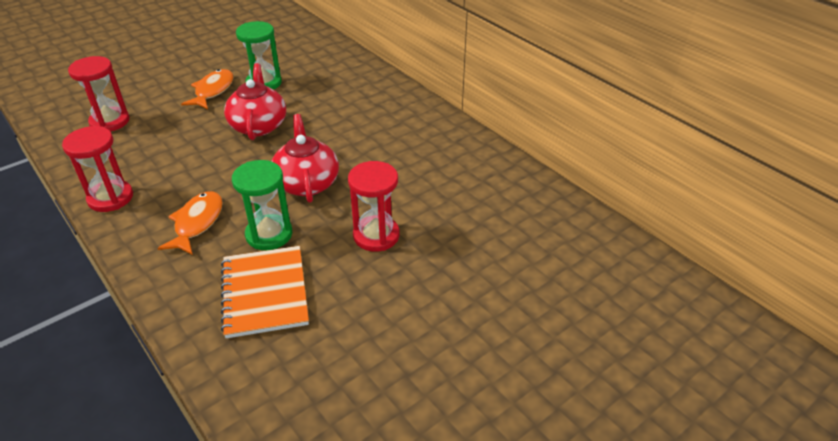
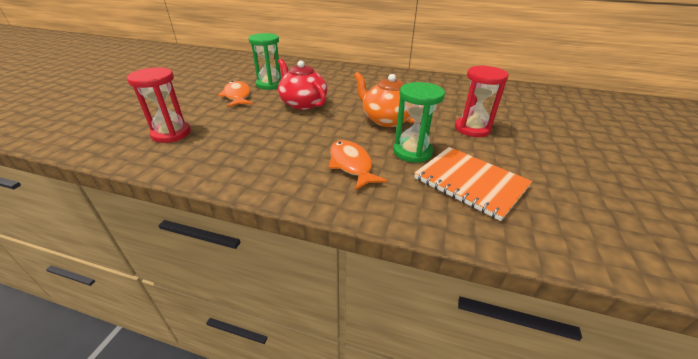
camera: 35 degrees left, 5 degrees down
(110, 198) = (250, 177): red hourglass -> none
(307, 183) = (386, 119): red teapot -> orange teapot

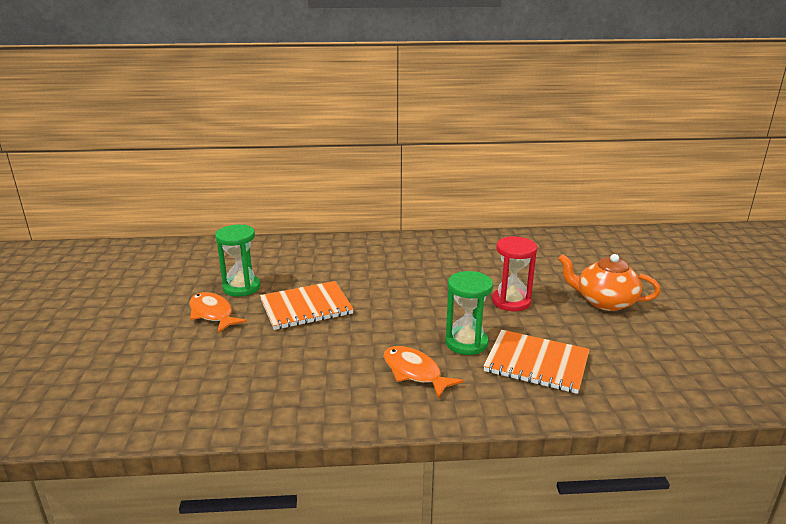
camera: 20 degrees left, 10 degrees down
(171, 133) = (174, 384): red hourglass -> none
(303, 103) = (306, 307): red teapot -> orange notebook
(386, 119) = (417, 309): orange teapot -> orange teapot (604, 302)

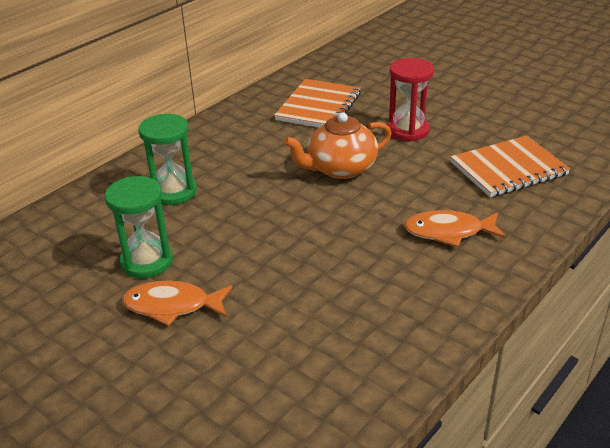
camera: 45 degrees left, 10 degrees up
(306, 307) = (255, 238): orange notebook -> orange notebook (319, 106)
(466, 343) = (439, 184): green hourglass -> green hourglass (173, 192)
(604, 302) = (466, 94): orange teapot -> orange teapot (340, 169)

